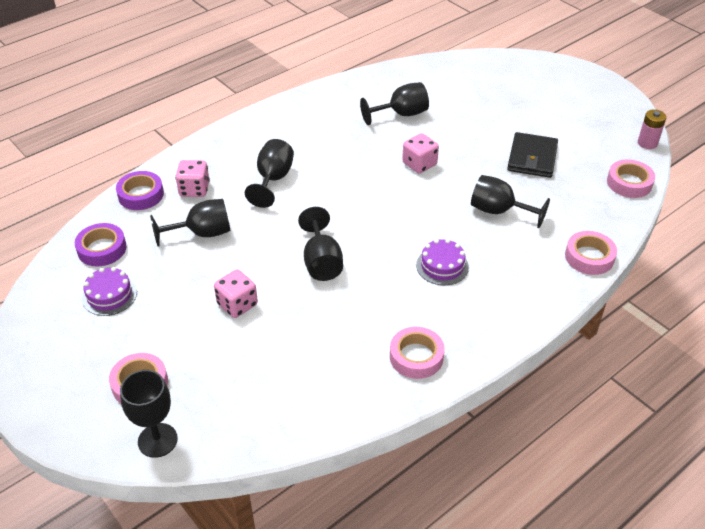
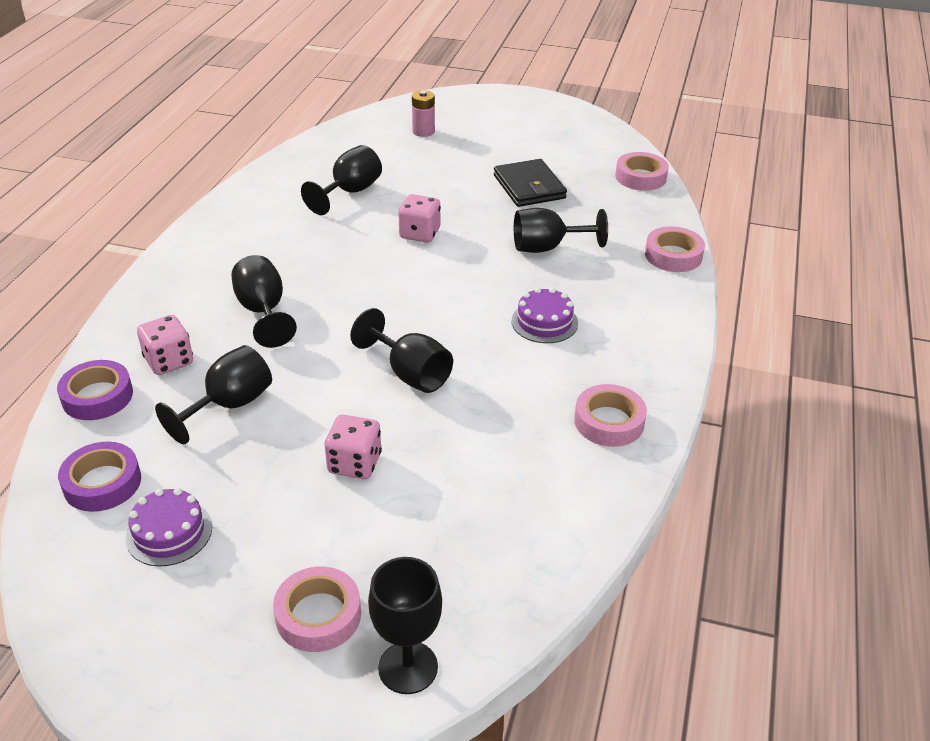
camera: 35 degrees left, 5 degrees down
(647, 143) = (621, 137): pink battery -> pink battery (423, 131)

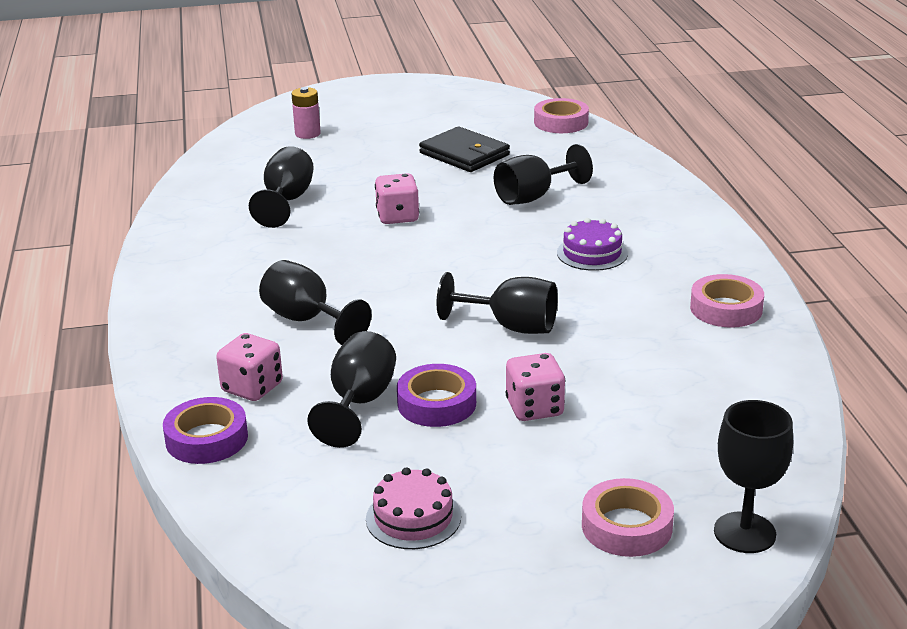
camera: 25 degrees left, 10 degrees down
(102, 483) = (297, 504): purple tape -> purple tape (437, 403)
(169, 532) = (413, 517): purple cake -> pink cake
(673, 255) = (652, 174): pink tape -> none

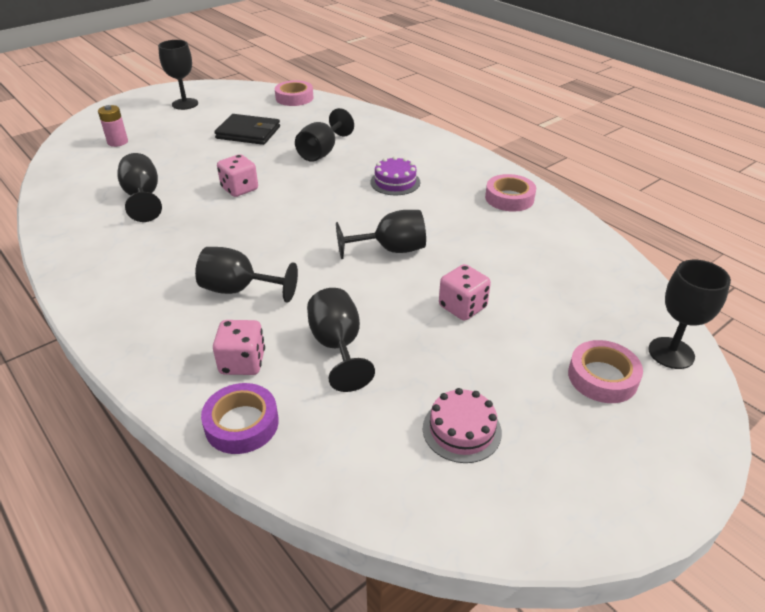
camera: 30 degrees left, 10 degrees up
(419, 104) = (185, 104): none -> black goblet
(437, 403) = (394, 327): purple tape -> none

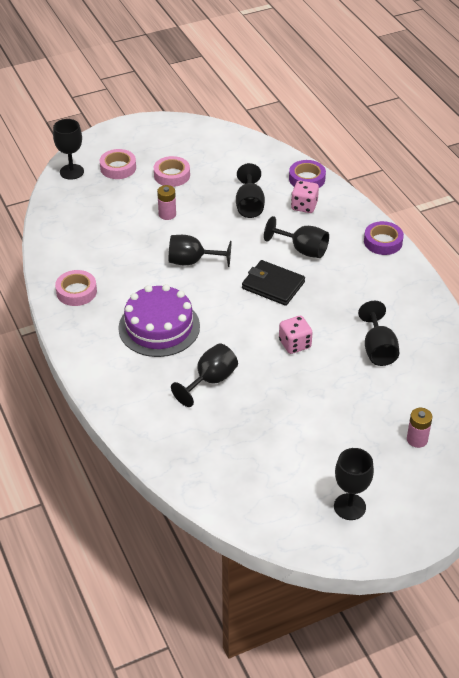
camera: 165 degrees left, 5 degrees up
(110, 323) = (383, 242): none -> purple tape
(248, 133) = (278, 429): black wallet -> black wallet (273, 285)
(294, 98) = (214, 493): pink tape -> pink tape (172, 175)
(395, 182) = (159, 327): purple cake -> purple cake, size x1.83
(461, 430) = (202, 159): pink cake -> none
(462, 307) = (167, 214): pink dice -> pink battery

